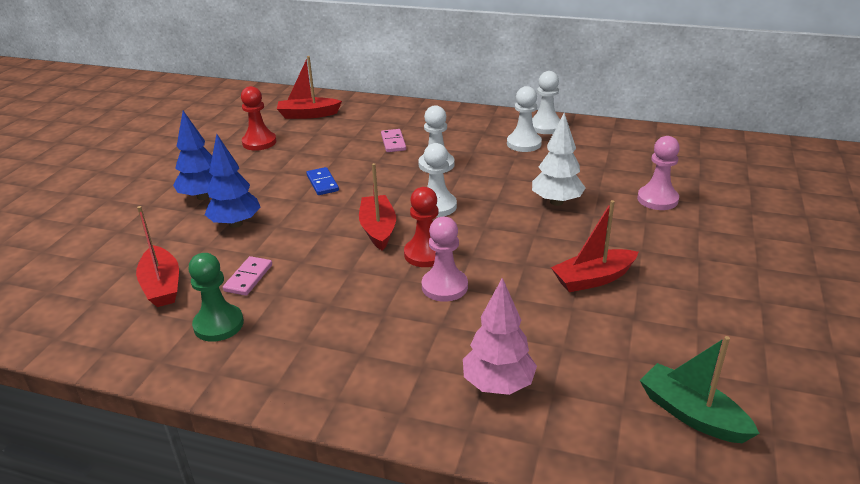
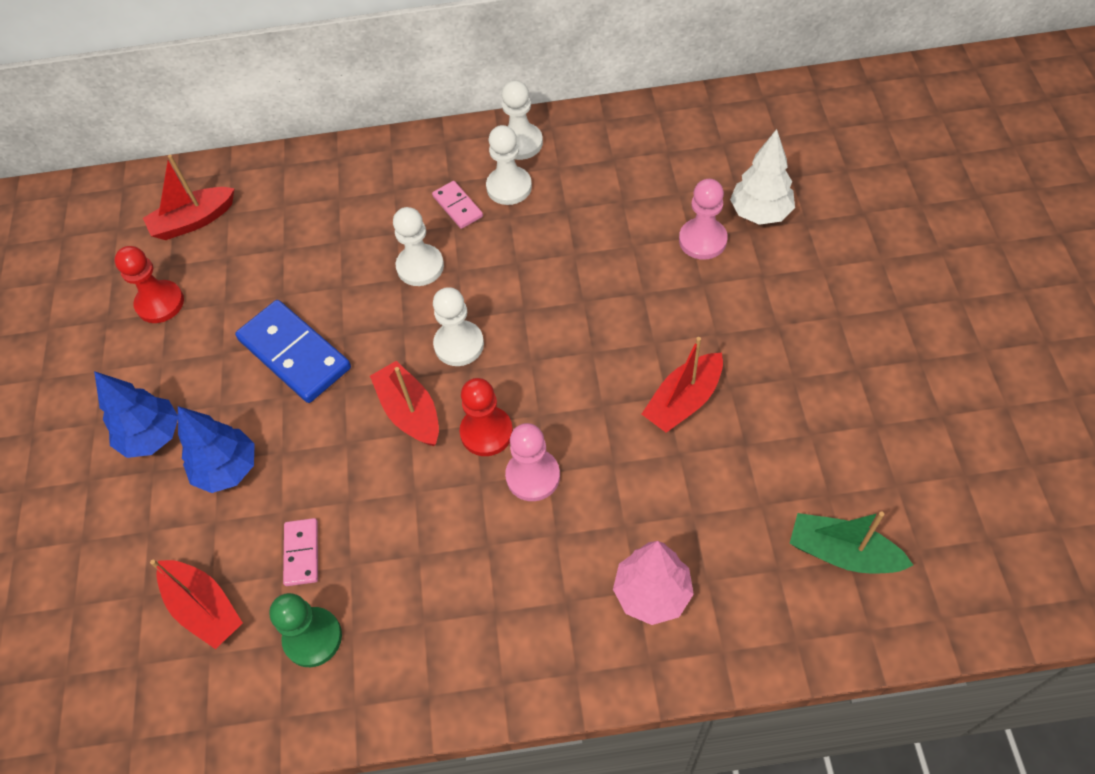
camera: 20 degrees left, 25 degrees up
(322, 183) = (294, 354): blue domino -> blue domino, size x1.94
(393, 142) = (343, 241): pink domino -> pink domino (458, 206)
(556, 202) = (593, 286): white tree -> white tree (760, 213)

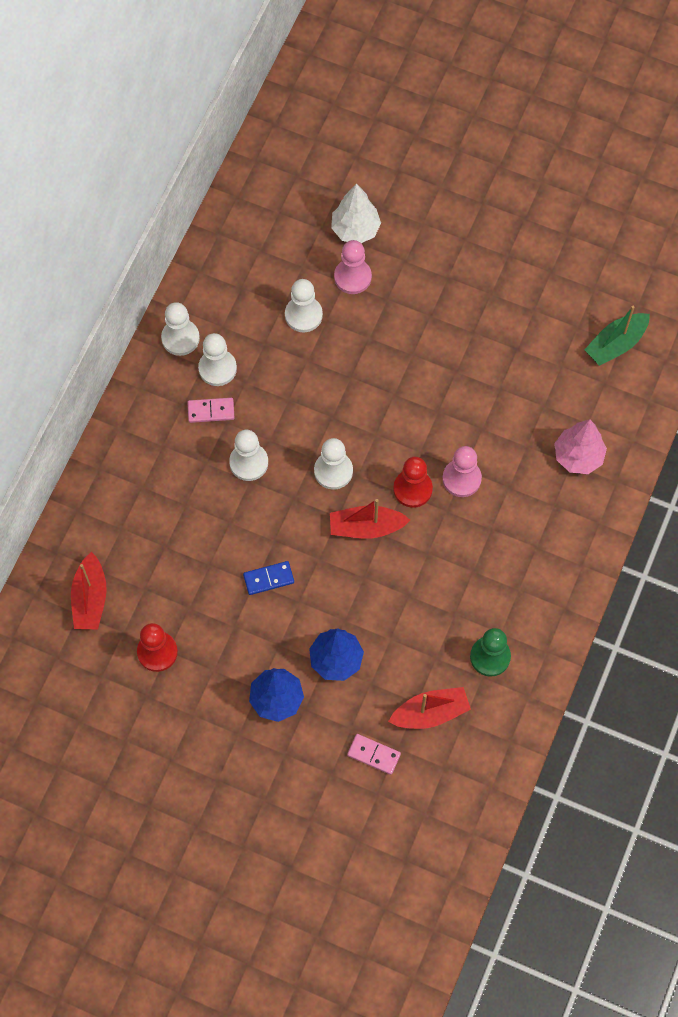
camera: 65 degrees left, 10 degrees up
(294, 354) = (268, 579): blue domino -> blue domino, size x0.52
(301, 553) = (428, 639): pink domino -> pink domino (373, 755)
(623, 223) = (303, 315): none -> white pawn
(683, 401) = (466, 364): red boat -> none

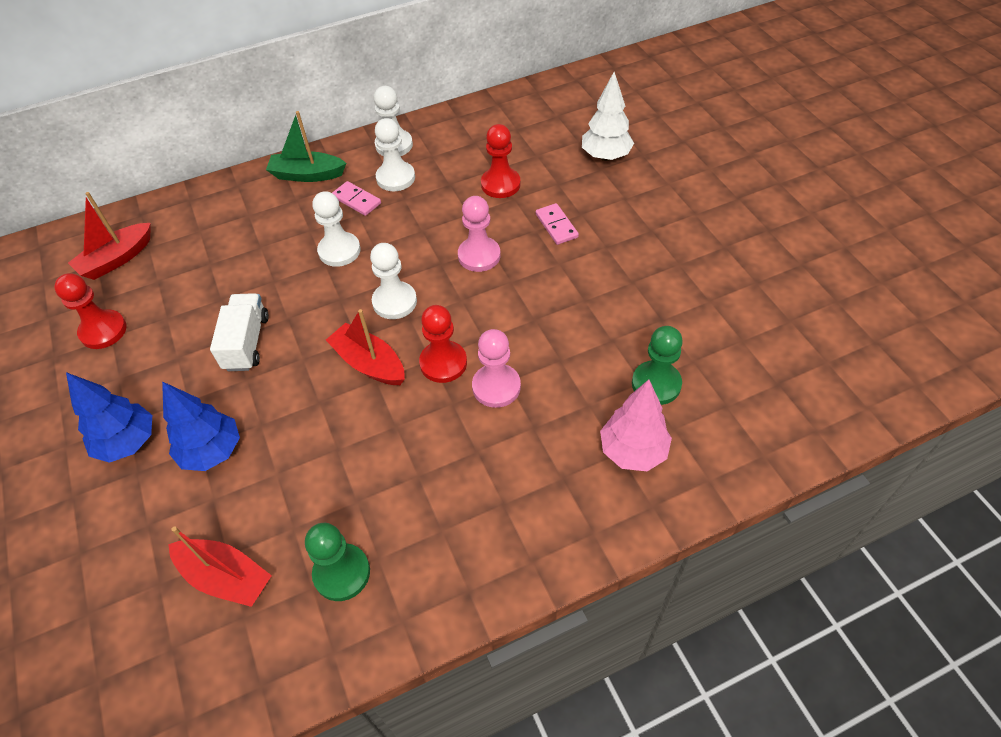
camera: 45 degrees right, 15 degrees down
(268, 579) = (247, 343): blue domino -> white truck
(303, 315) = (500, 184): white pawn -> red pawn
(352, 277) = (568, 183): pink pawn -> pink pawn (479, 256)
(373, 755) = (132, 570): pink domino -> pink domino (556, 226)
(553, 400) = (656, 384): none -> green pawn
(616, 344) = (771, 380): green boat -> green boat (307, 175)

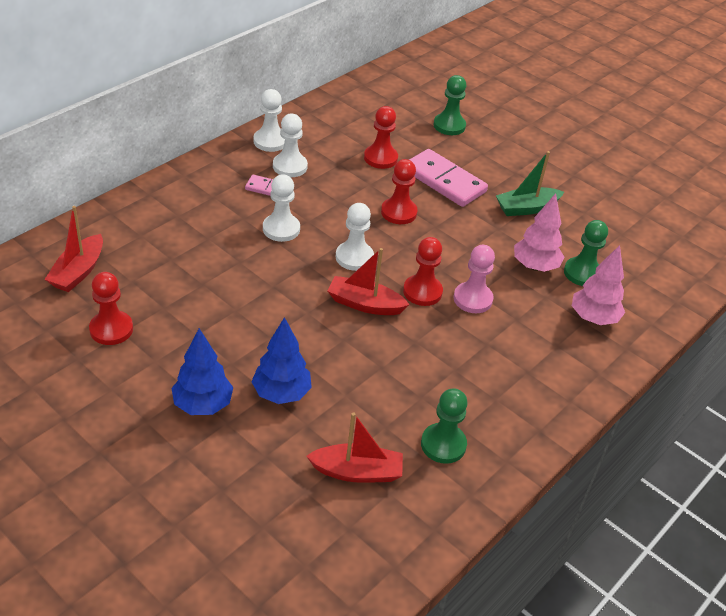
camera: 30 degrees left, 10 degrees down
(247, 343) = (251, 311): white truck -> none
(307, 175) = (209, 176): green boat -> green boat (526, 208)
(479, 256) = (398, 212): pink pawn -> red pawn
(556, 226) = (444, 181): pink domino -> pink domino, size x1.94
(599, 360) = (534, 266): none -> pink tree
(605, 156) = (449, 126): white tree -> green pawn

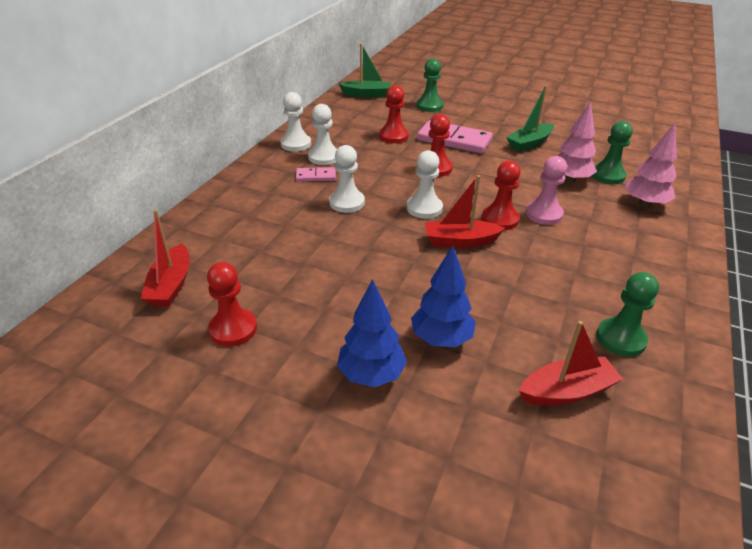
camera: 15 degrees left, 5 degrees down
(387, 90) = (367, 94): none -> green boat

